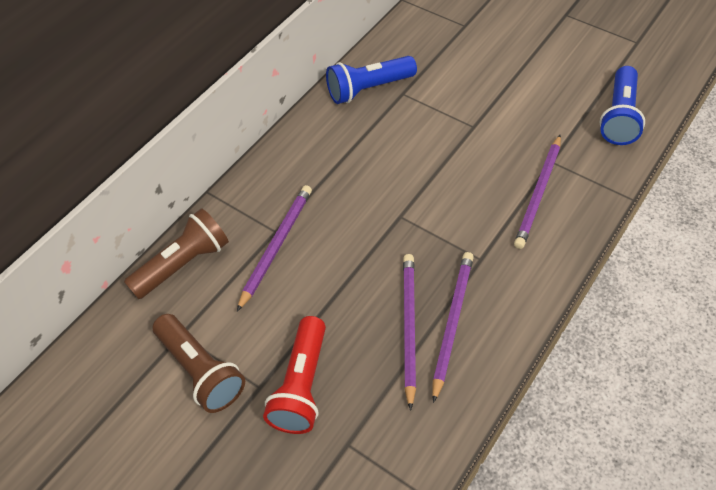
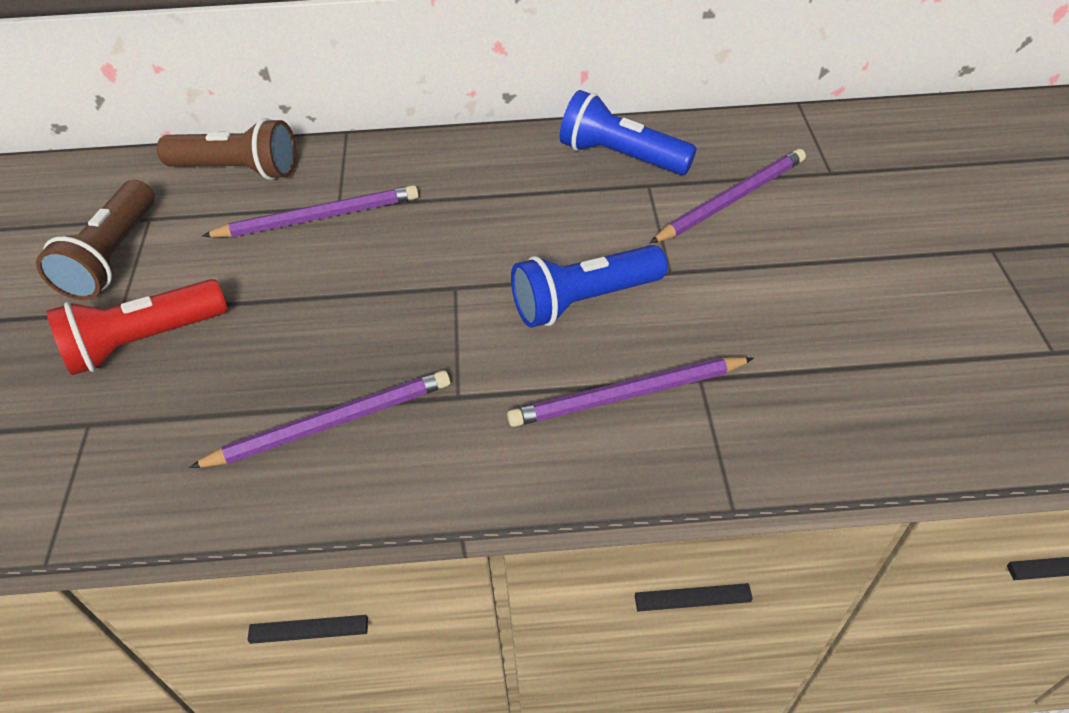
camera: 50 degrees right, 5 degrees down
(408, 327) = (293, 386): purple pencil -> purple pencil (731, 199)
(619, 116) = (875, 408): blue flashlight -> blue flashlight (584, 300)

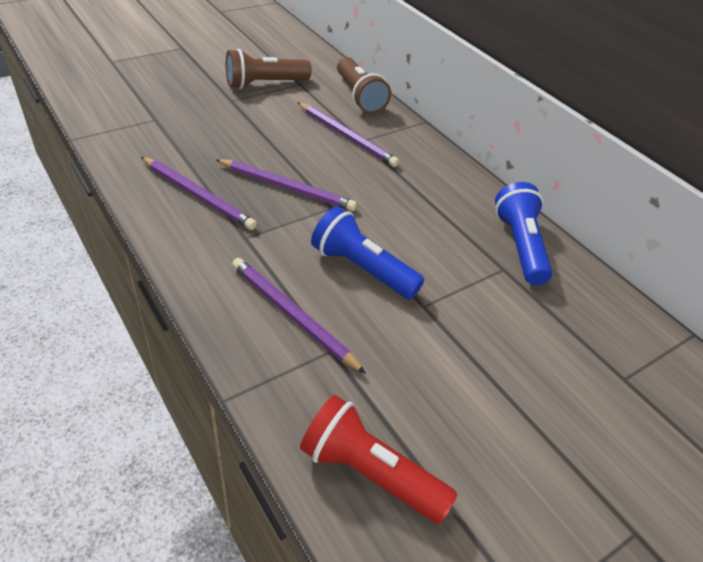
camera: 55 degrees right, 5 degrees down
(144, 341) = (216, 115): red flashlight -> red flashlight (370, 473)
(731, 199) = (530, 320): purple pencil -> purple pencil (287, 187)

